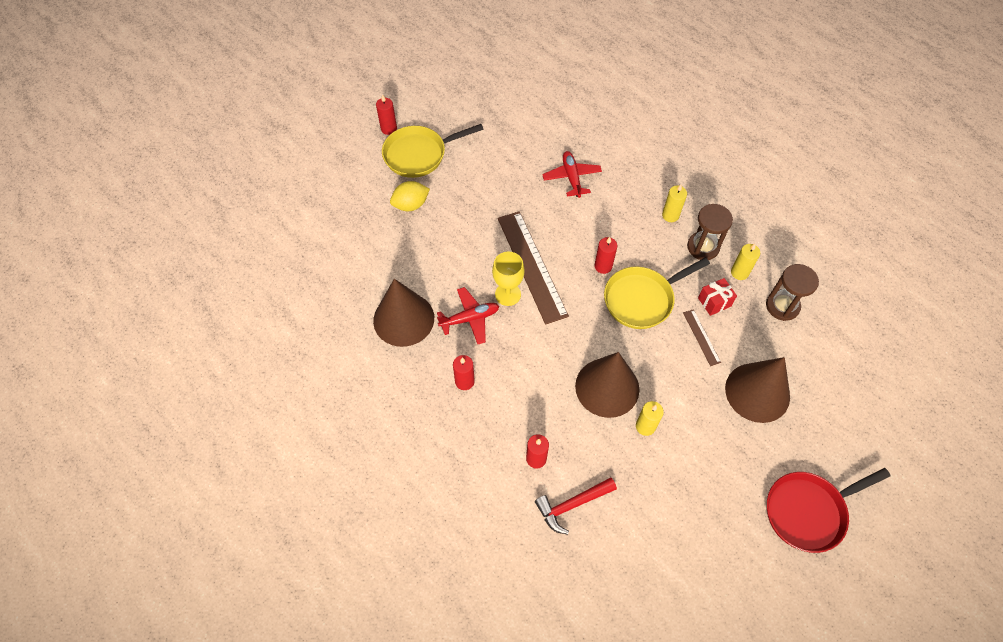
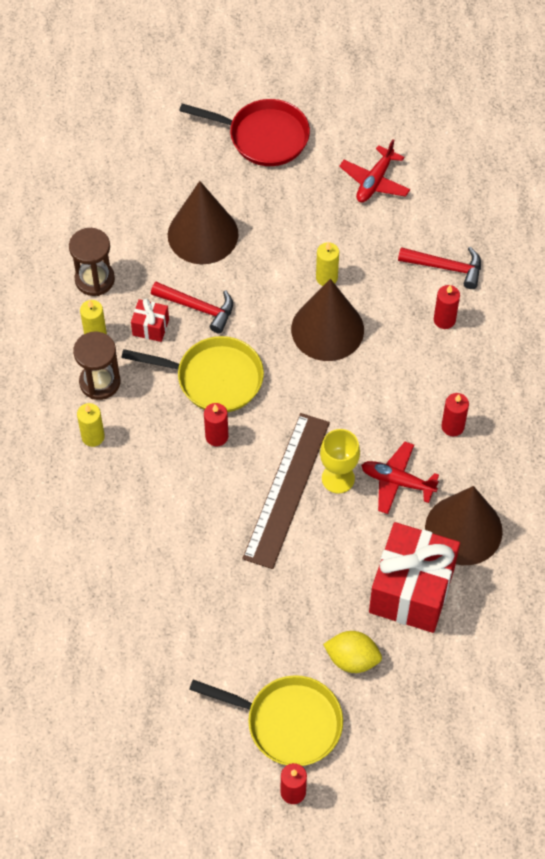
camera: 140 degrees left, 0 degrees up
(407, 262) = (411, 590): none -> red gift
(571, 177) = (146, 557): red plane -> red plane (374, 181)
(701, 337) = (198, 308): brown ruler -> red hammer

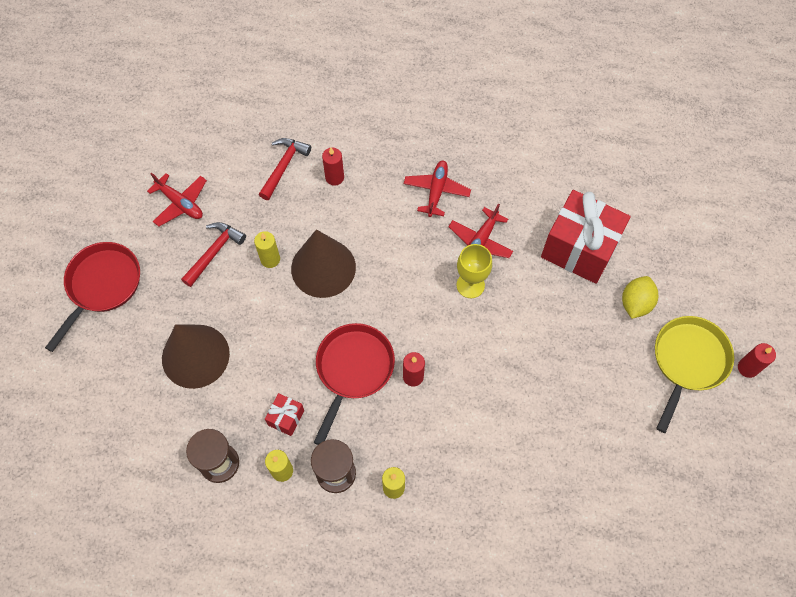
camera: 80 degrees left, 5 degrees up
(198, 308) = (275, 372): red hammer -> red hammer (214, 252)
(213, 378) = (353, 370): yellow pan -> red pan
(286, 489) = (475, 327): brown ruler -> none
(452, 426) = (436, 191): red candle -> red plane
(463, 529) = (530, 202): brown cone -> none

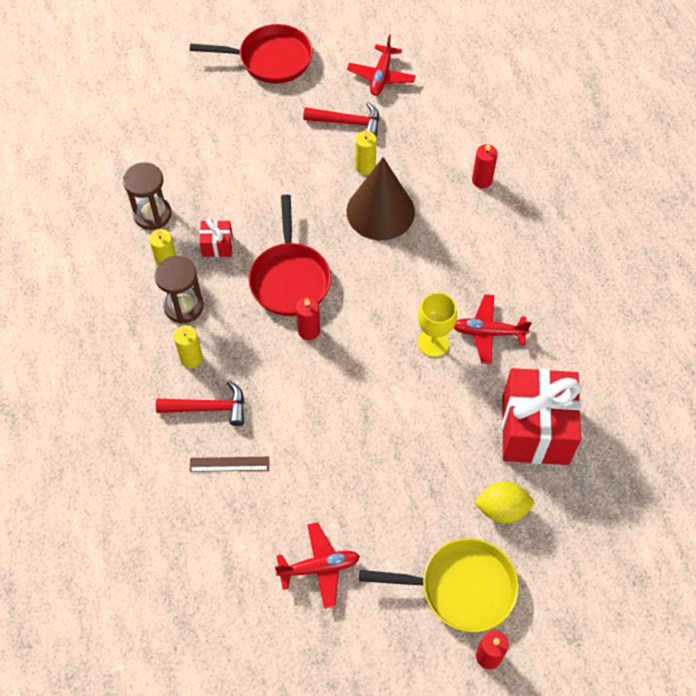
camera: 65 degrees right, 5 degrees down
(195, 356) = (241, 153): brown cone -> none
(284, 166) = (468, 135): red hammer -> red hammer (208, 408)
(353, 370) = (290, 278): red pan -> red pan turned 90 degrees clockwise
(436, 191) = (521, 271): red plane -> red plane (319, 568)
(512, 496) = (229, 464): none -> brown ruler

